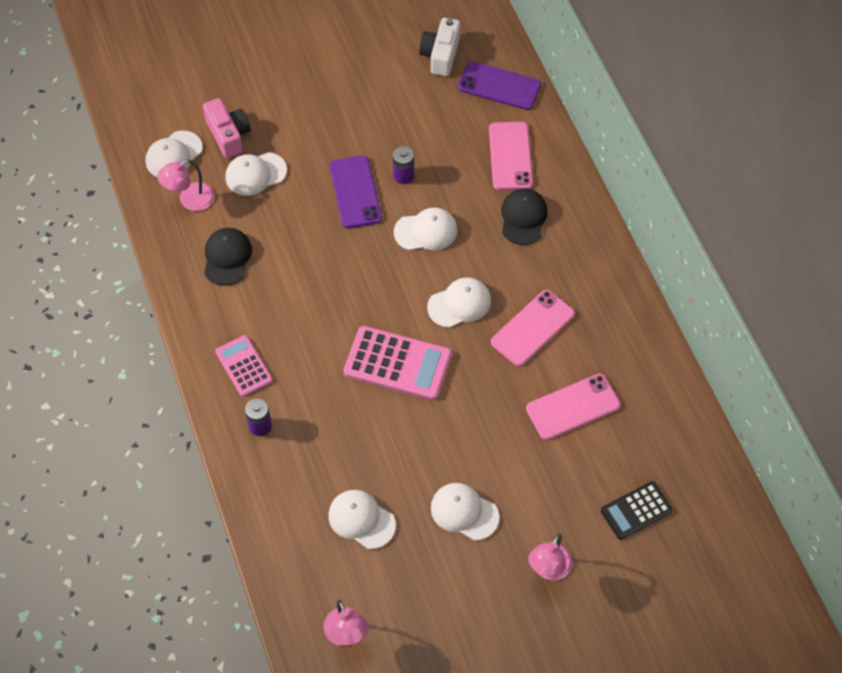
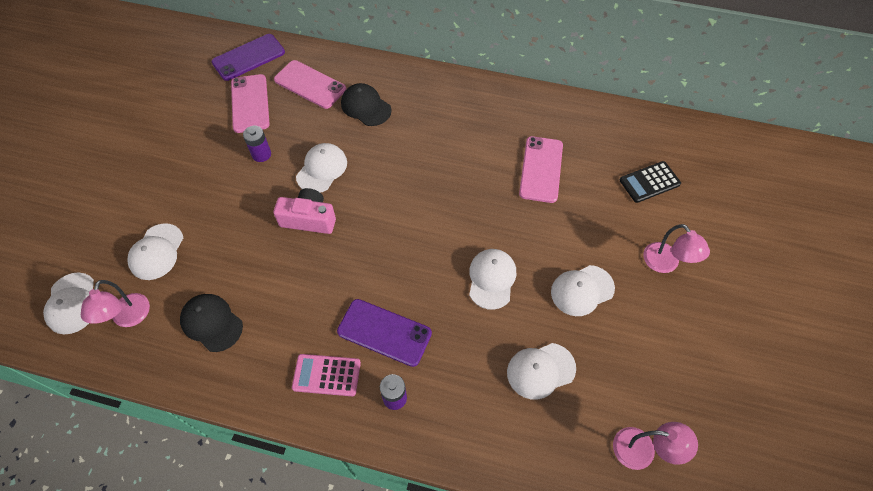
camera: 55 degrees left, 0 degrees up
(228, 135) = (100, 249): pink camera -> pink camera (309, 219)
(355, 192) = (244, 193): purple phone -> purple phone (384, 332)
(397, 363) = (418, 257): pink calculator -> none
(440, 55) = (187, 73): white camera -> none
(459, 304) = (401, 185): white cap -> white cap (491, 279)
(532, 328) = (459, 154): pink phone -> pink phone (250, 103)
(636, 510) = (649, 182): black calculator -> black calculator turned 60 degrees clockwise

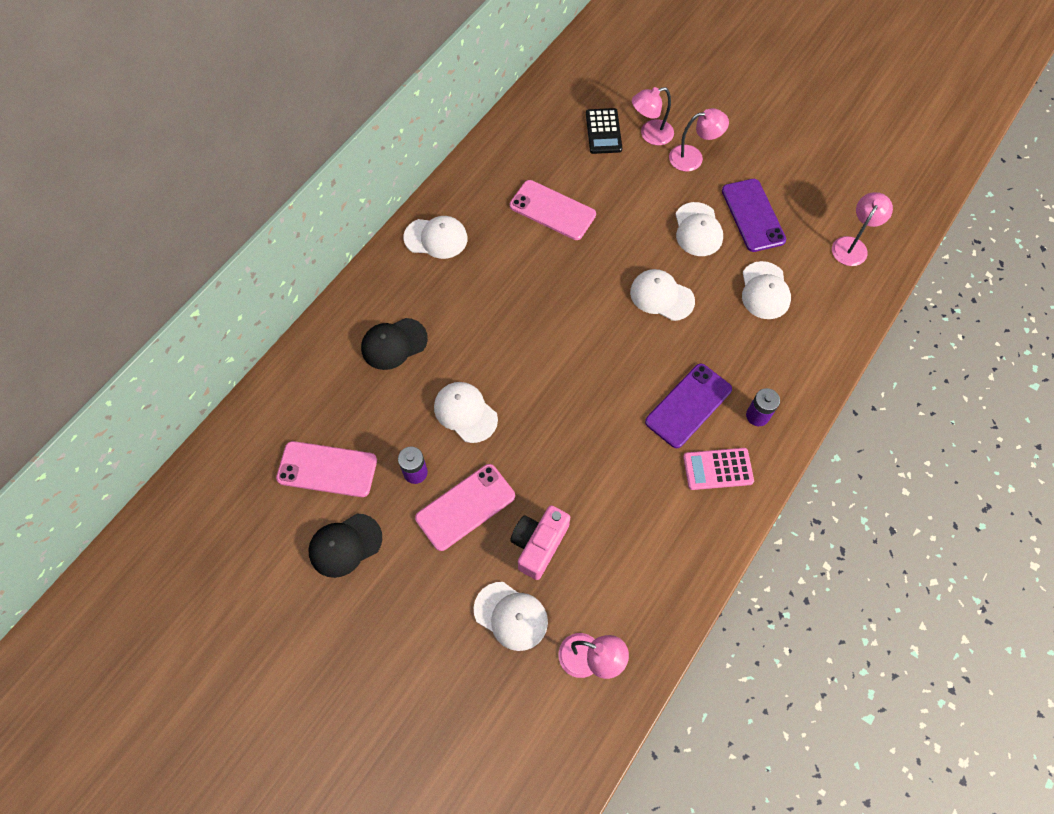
camera: 70 degrees left, 5 degrees up
(72, 303) = (548, 724): white cap -> white cap (436, 238)
(211, 323) = (625, 569): black cap -> black cap (345, 545)
(249, 57) = (245, 455): purple phone -> purple phone (753, 215)
(309, 219) = (528, 442): pink camera -> pink camera (538, 544)
(310, 84) = (329, 394): pink phone -> pink phone (465, 507)
(326, 375) = (718, 469): pink calculator -> pink calculator turned 60 degrees clockwise
(670, 220) = (650, 135): none -> pink lamp

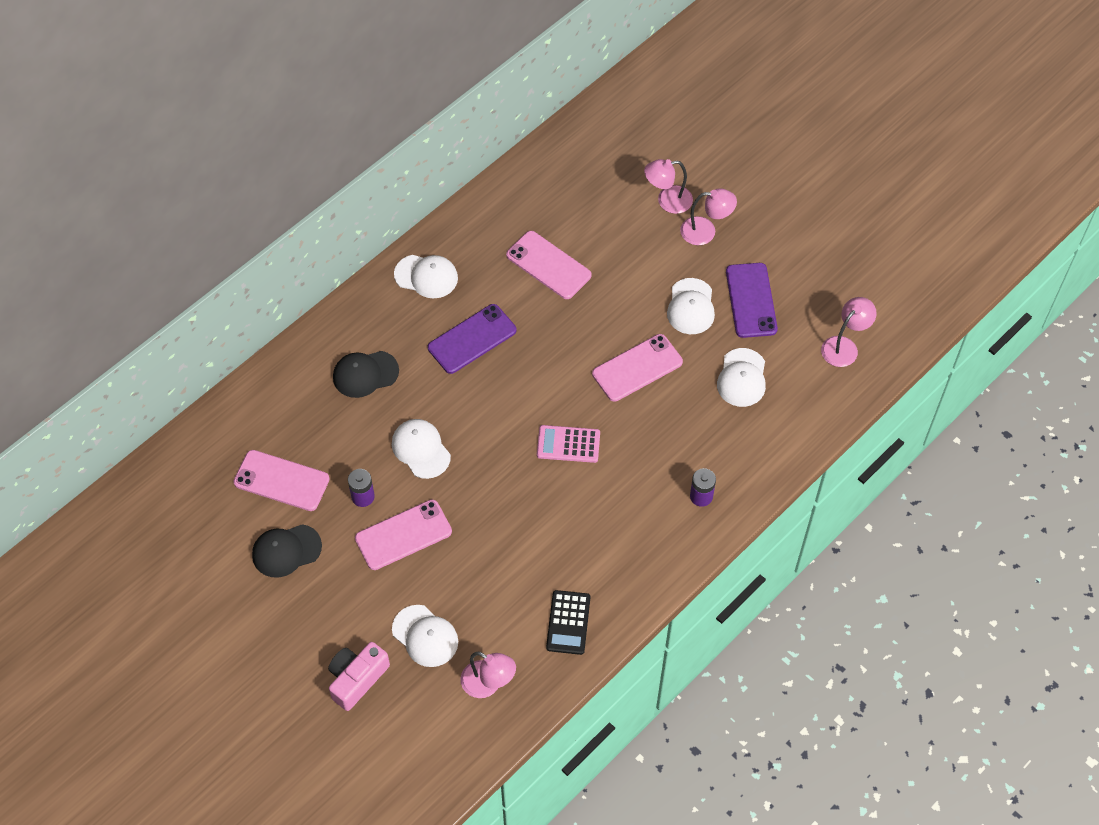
camera: 10 degrees right, 5 degrees down
(538, 544) = (464, 579): pink camera -> pink camera (357, 679)
(603, 131) = (620, 190): black calculator -> black calculator (568, 622)
(661, 296) = (637, 368): white cap -> pink phone
(688, 405) = (636, 476): purple phone -> purple phone (472, 339)
(718, 469) = (649, 539): pink calculator -> pink calculator (568, 444)

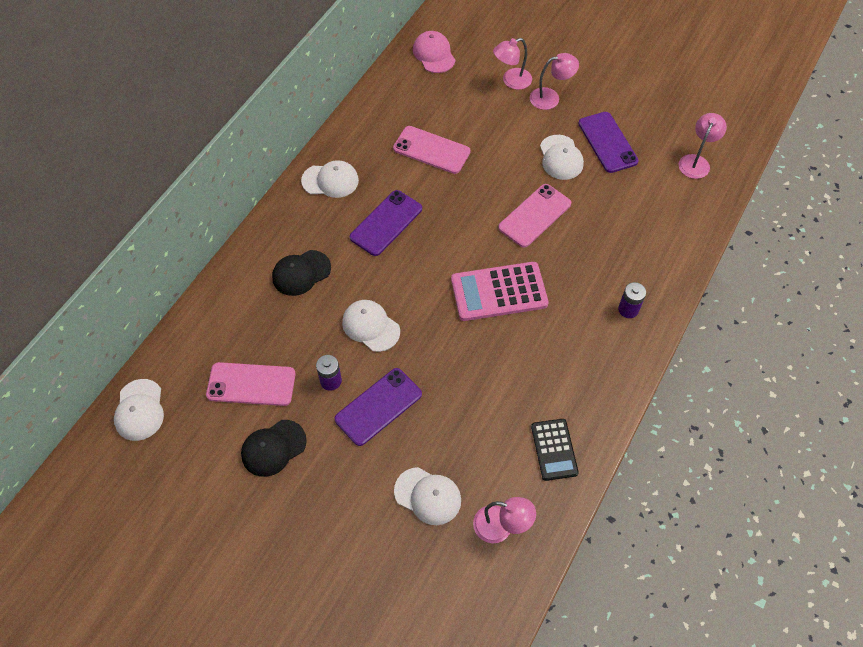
camera: 15 degrees left, 0 degrees up
(357, 679) = (376, 554): pink camera -> none
(403, 535) = (378, 406): pink phone -> purple phone
(568, 444) = (499, 292): pink calculator -> pink calculator, size x1.62
(589, 148) = (434, 54): none -> pink cap
(742, 378) = (624, 204): white cap -> white cap (139, 410)

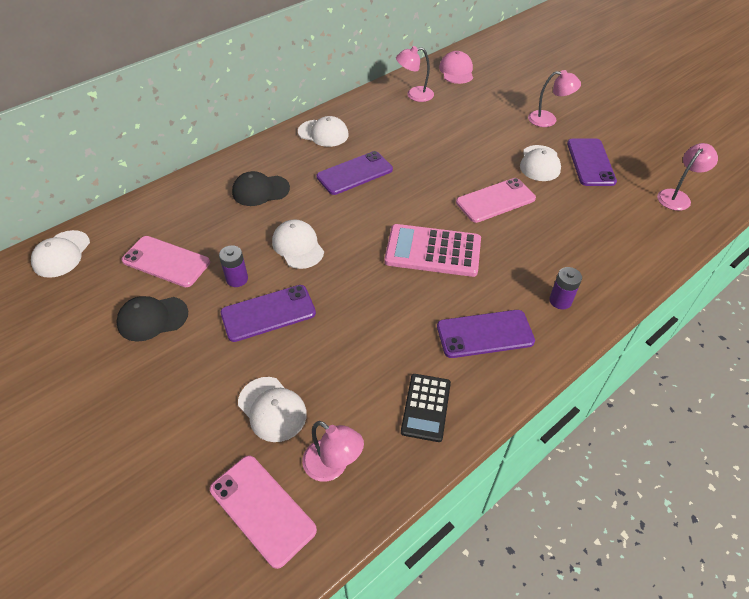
camera: 20 degrees right, 10 degrees down
(431, 150) = (422, 132): pink phone -> pink phone (262, 509)
(511, 81) = (516, 101): pink lamp -> pink lamp (414, 95)
(576, 364) = (485, 334): none -> purple phone

